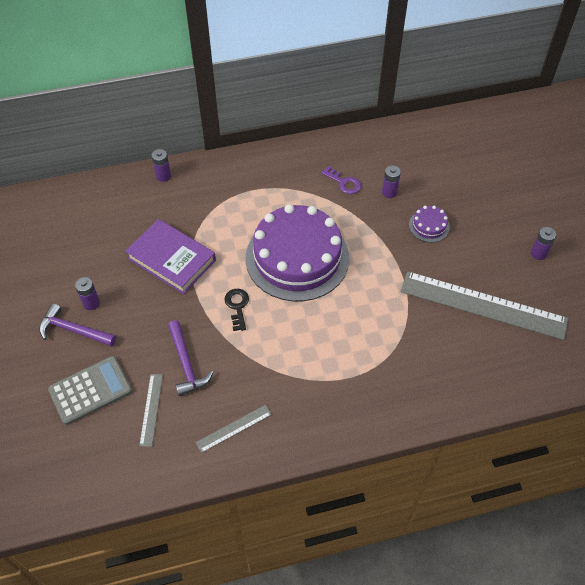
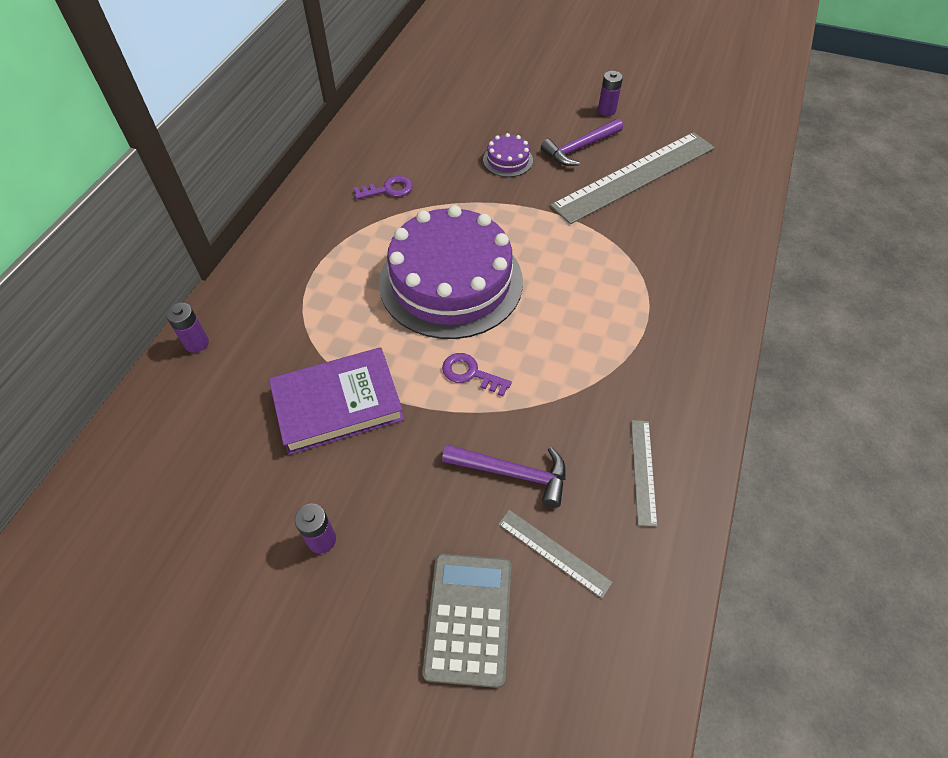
camera: 55 degrees left, 0 degrees up
(74, 330) = (349, 588): purple hammer -> purple hammer (580, 148)
(237, 306) = (470, 373): black key -> purple key
(389, 192) = (437, 164): purple battery -> none

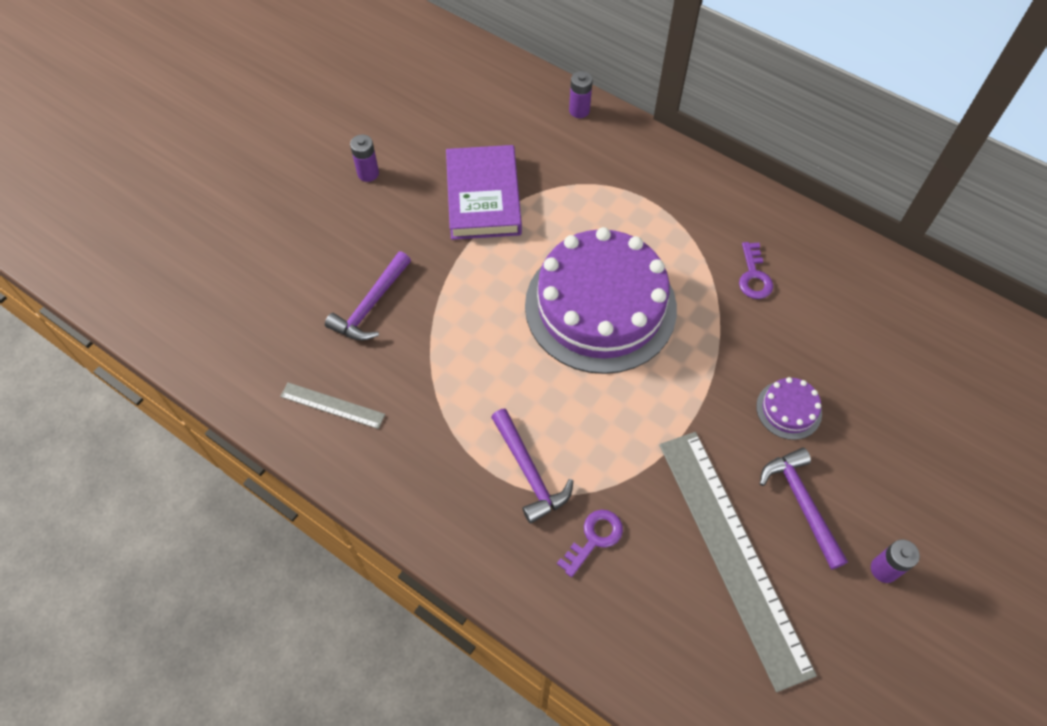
camera: 105 degrees right, 5 degrees up
(468, 618) = (271, 249): grey calculator -> none
(470, 373) = (482, 298): purple key -> purple key (594, 538)
(553, 552) = (293, 315): grey ruler -> none
(632, 299) = (529, 471): none -> purple hammer

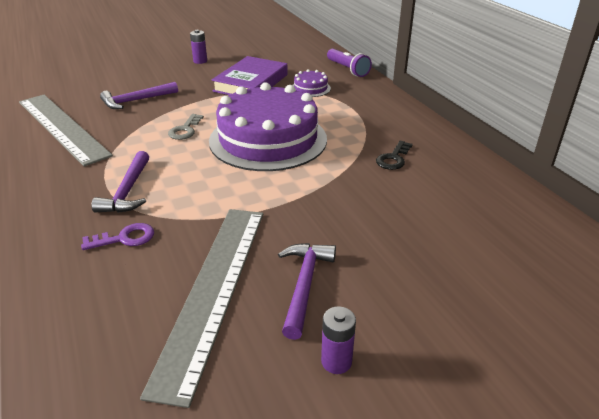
camera: 30 degrees right, 25 degrees down
(332, 405) = (62, 127): grey ruler -> grey ruler, size x2.28
(490, 335) = (185, 130): none -> grey key
(579, 110) = (347, 69): purple battery -> purple flashlight
(754, 276) = (393, 158): purple key -> black key
(789, 409) = (350, 229): purple cake -> purple cake (310, 88)

